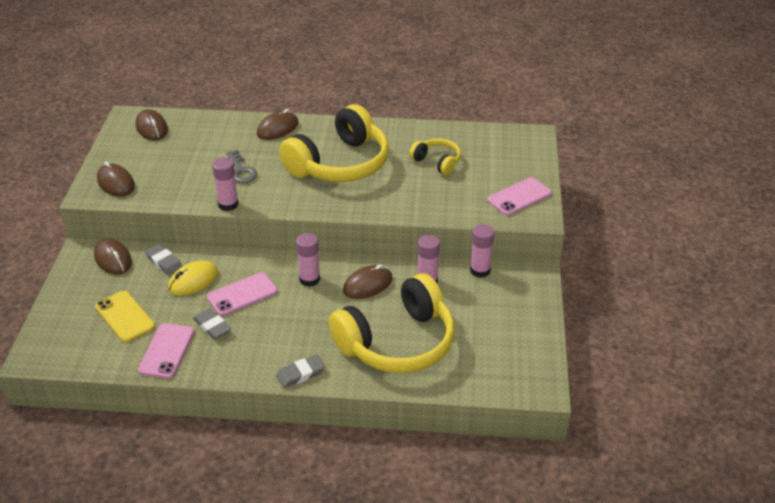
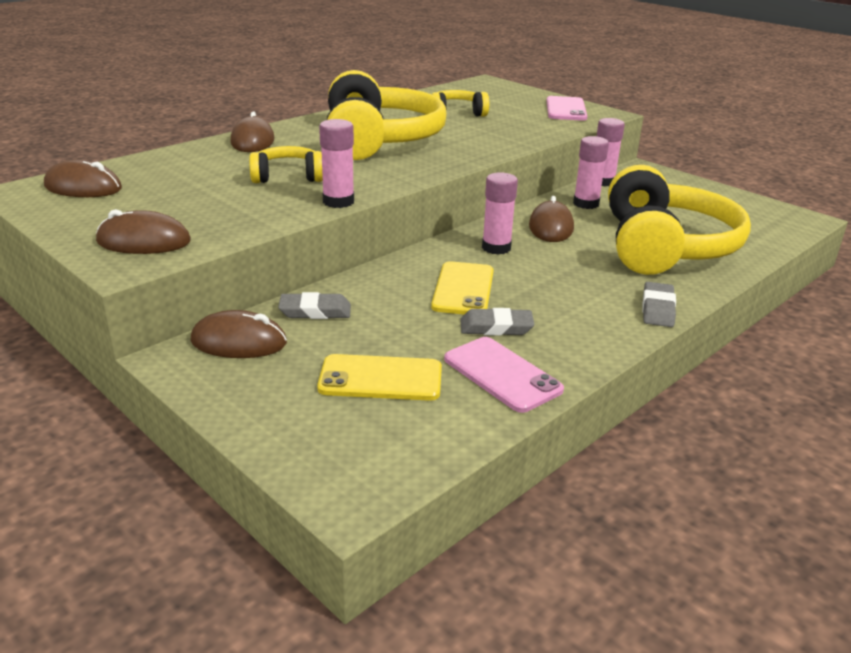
camera: 50 degrees left, 10 degrees down
(193, 281) = (386, 307): yellow mouse -> none
(241, 170) = (287, 177): grey key -> yellow headphones
(242, 294) = (463, 289): pink phone -> yellow phone

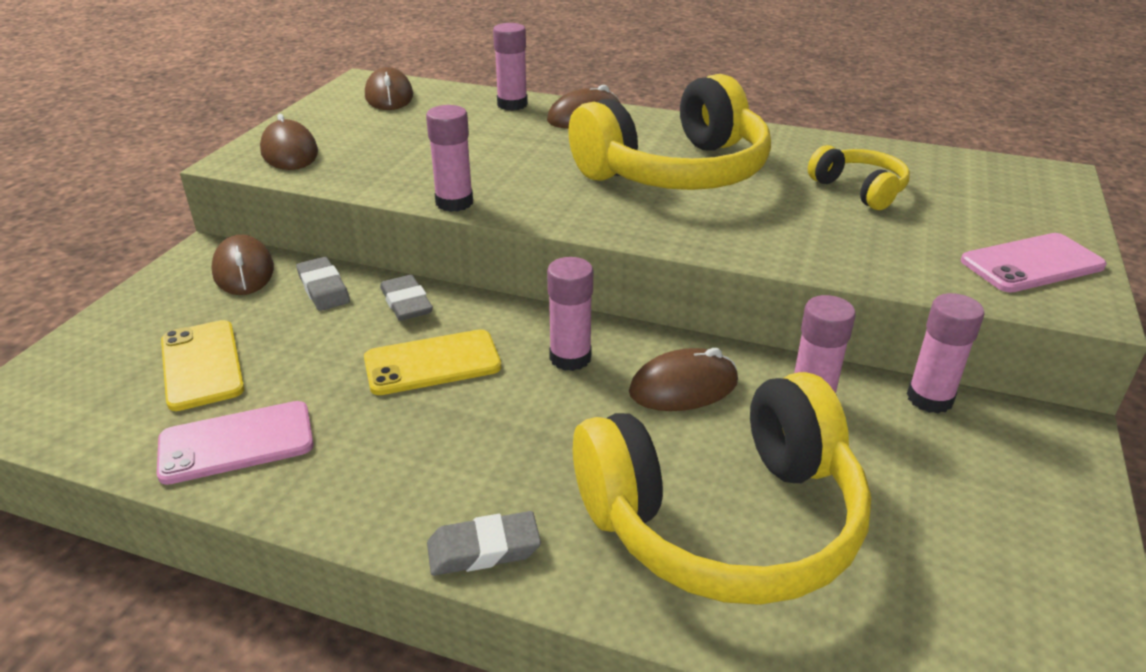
camera: 65 degrees right, 5 degrees up
(188, 154) = (512, 104): none -> pink glue stick
(287, 177) = (500, 160): yellow headphones -> none
(496, 327) = (348, 411): grey eraser -> grey eraser (406, 303)
(502, 374) = (236, 443): pink phone -> pink phone turned 45 degrees clockwise

